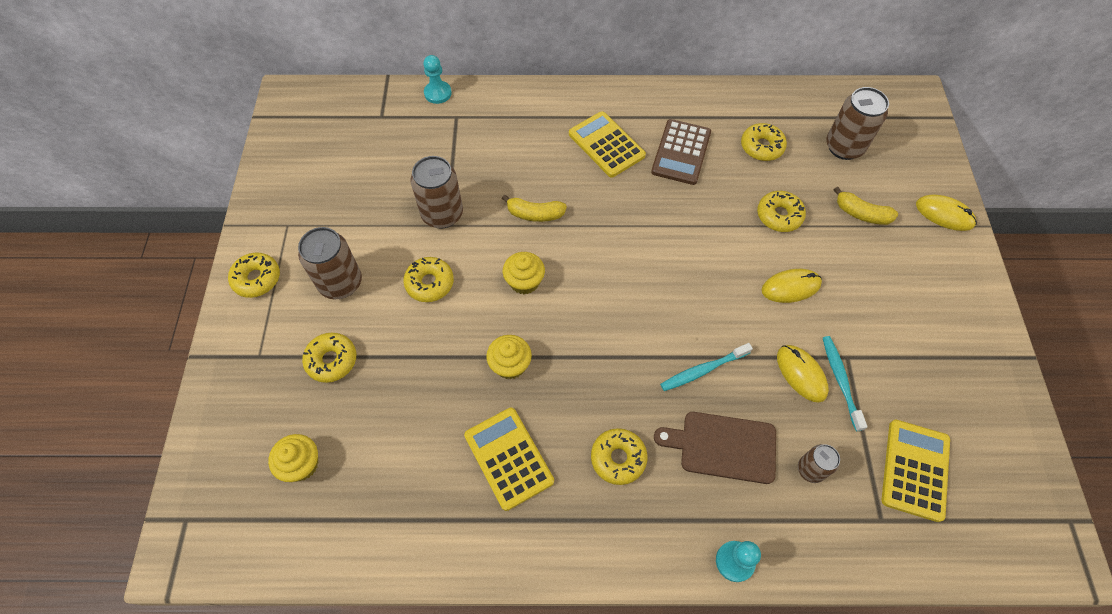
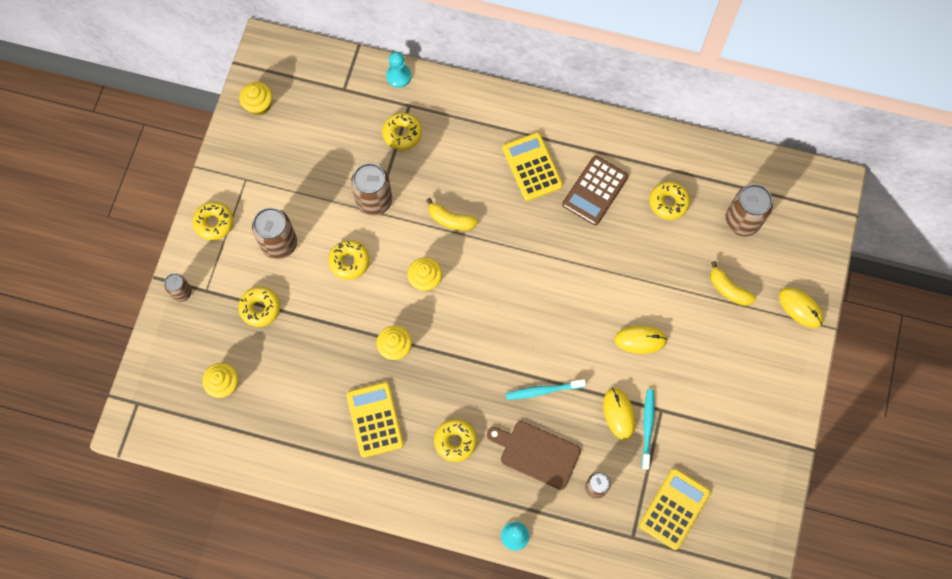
camera: 15 degrees right, 10 degrees up
(228, 366) = (182, 292): none -> brown can
(289, 150) = (259, 105): none -> yellow cupcake
(779, 215) = (656, 273): yellow donut -> yellow donut (402, 134)

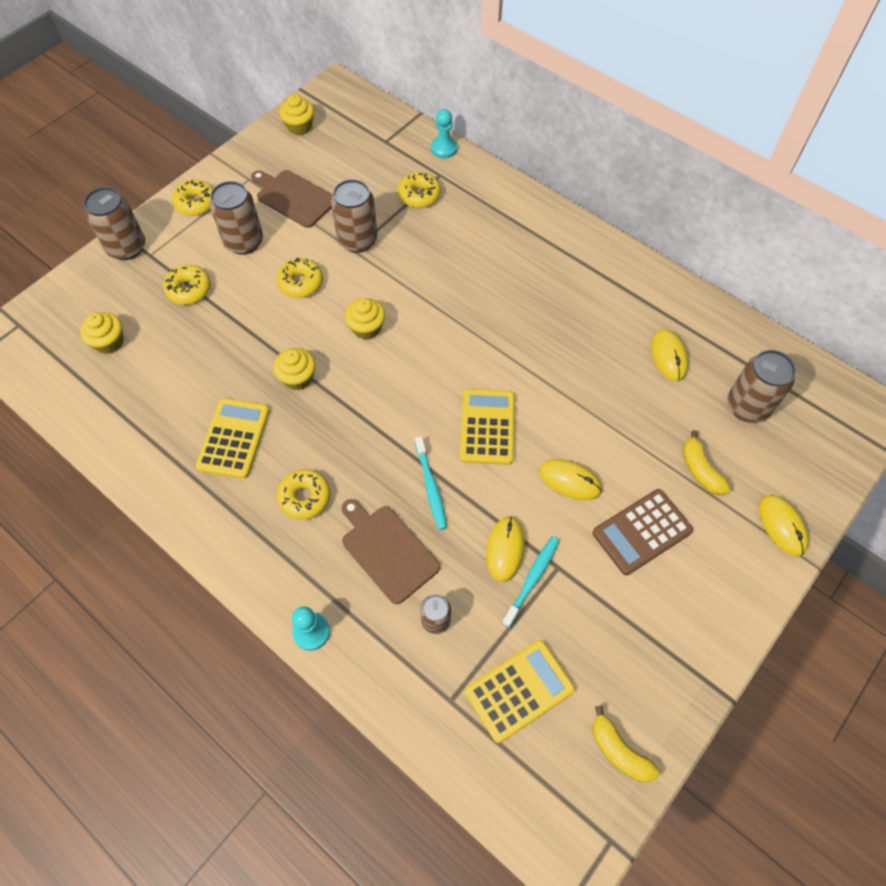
camera: 25 degrees right, 10 degrees down
(182, 292) = (127, 248): brown can -> brown can, size x1.76
(296, 181) = (294, 197): none -> brown cutting board
(451, 220) = (424, 285): yellow banana -> yellow banana (619, 751)
(532, 167) = (535, 269): yellow calculator -> yellow calculator (487, 427)
(543, 390) = (431, 487): turquoise toothbrush -> turquoise toothbrush turned 120 degrees counterclockwise
(595, 191) = (591, 315): brown calculator -> brown calculator (642, 532)
(668, 203) = (668, 356): yellow donut -> yellow mouse

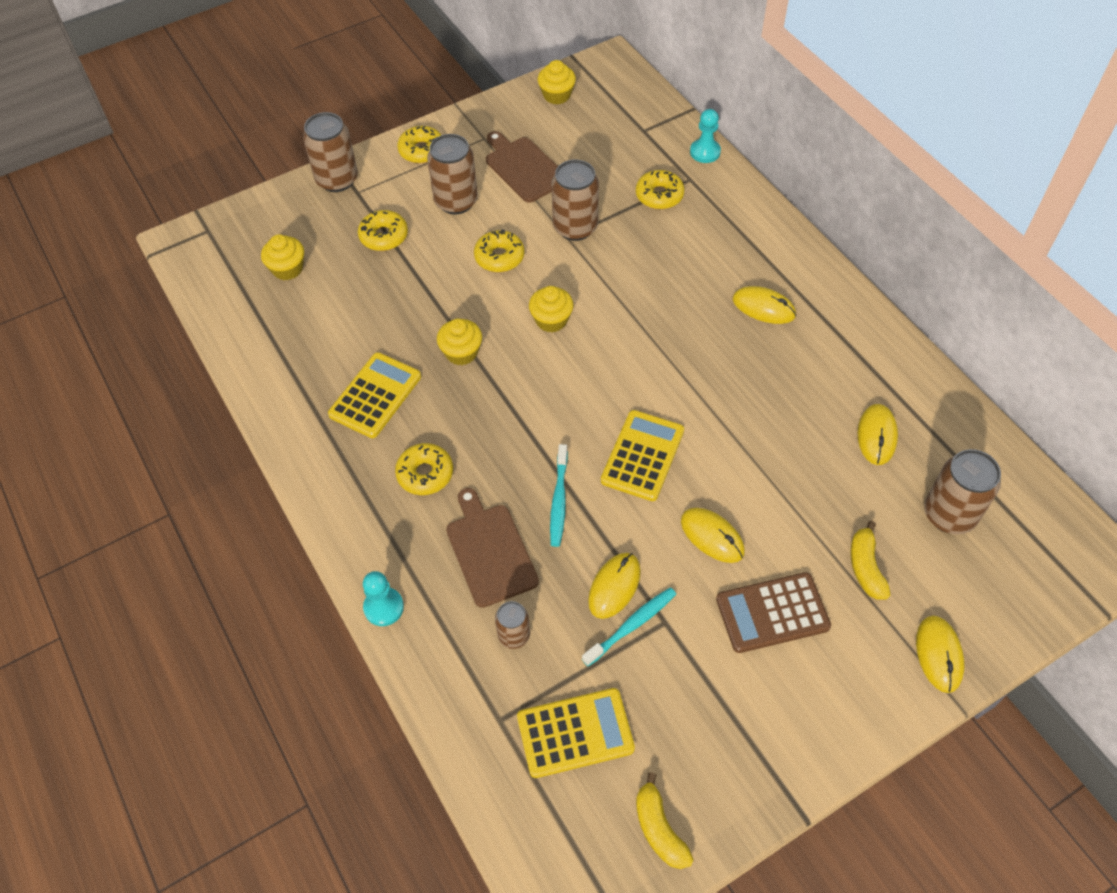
camera: 20 degrees right, 5 degrees down
(540, 271) = (763, 307): none -> yellow mouse

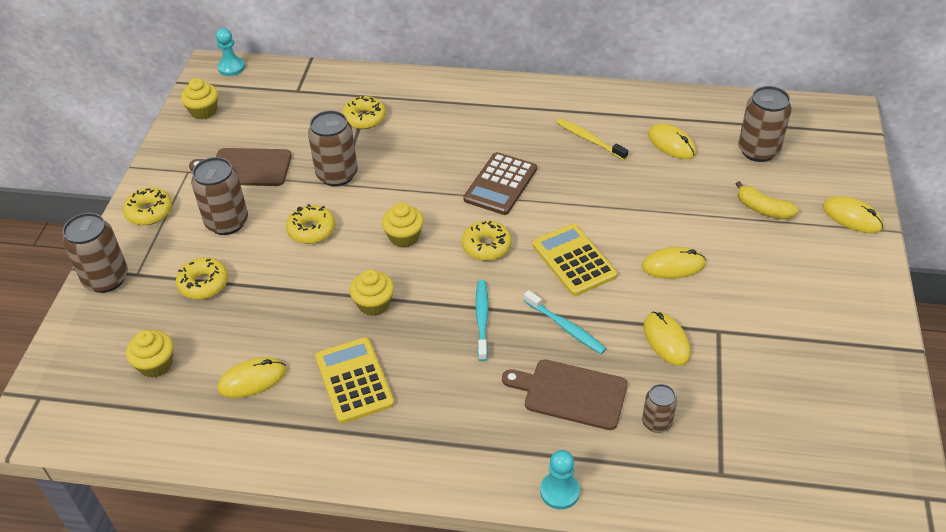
camera: 50 degrees left, 10 degrees down
(425, 474) = (462, 392): yellow donut -> yellow donut (486, 246)
(575, 733) = (767, 434): yellow calculator -> none
(631, 625) = (706, 350): turquoise toothbrush -> turquoise toothbrush (482, 319)
(659, 829) = (876, 432): yellow banana -> none
(705, 152) = (356, 75): turquoise pawn -> turquoise pawn (231, 68)
(763, 307) = (518, 130): yellow mouse -> yellow mouse (252, 380)
(772, 613) = (758, 273): brown calculator -> brown calculator (500, 184)
(810, 368) = (589, 140): none -> yellow toothbrush

